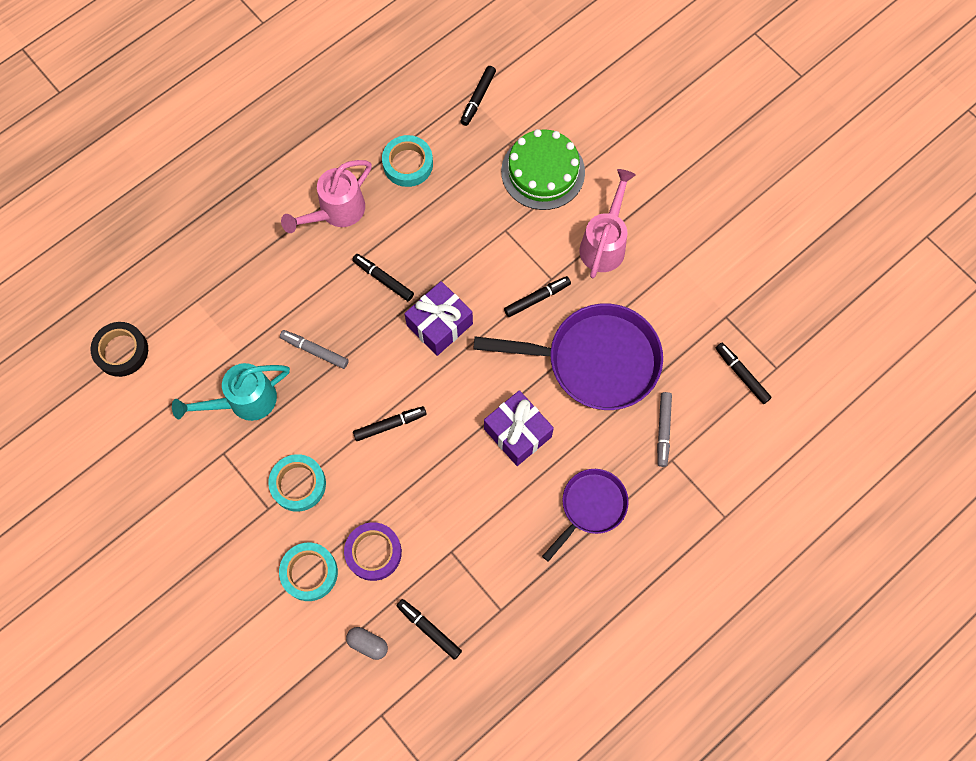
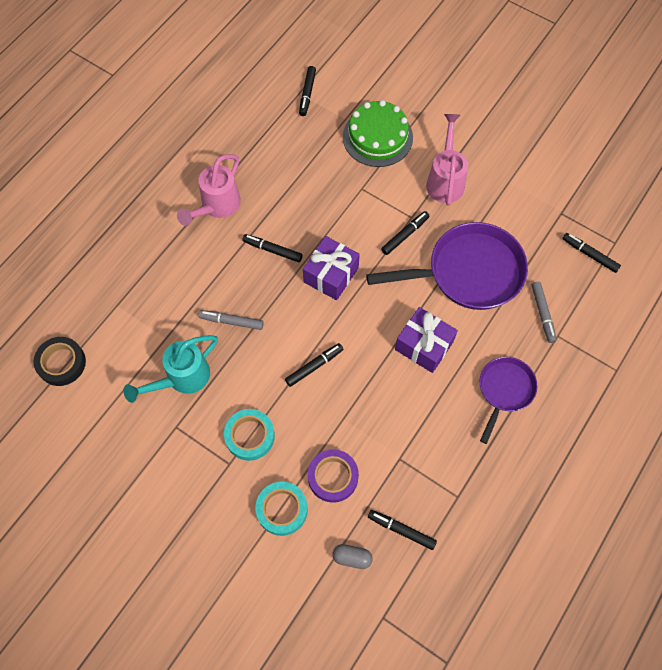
camera: 15 degrees left, 5 degrees down
(408, 164) = (265, 156): turquoise tape -> none

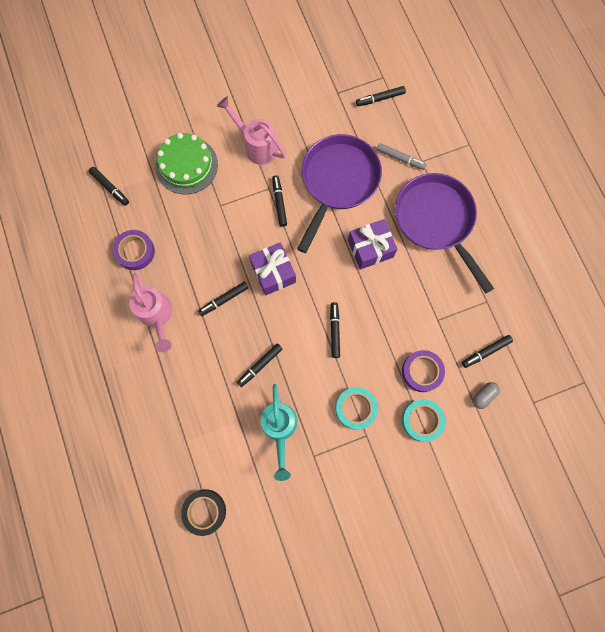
camera: 55 degrees left, 10 degrees up
(231, 321) = (260, 365): grey marker -> black marker
(263, 151) = (135, 251): none -> purple tape
(504, 390) = (436, 221): purple pan -> purple pan, size x1.77

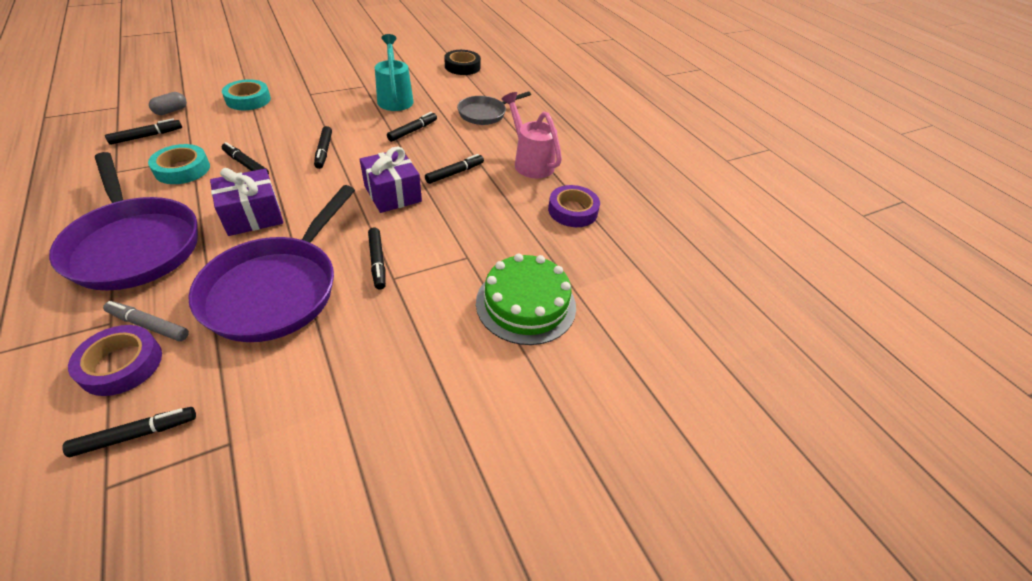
camera: 170 degrees right, 30 degrees down
(110, 188) = (632, 273): black marker -> black marker (246, 164)
(189, 400) = (485, 114): none -> grey pan
(256, 145) = (410, 336): pink watering can -> none
(356, 408) = (315, 107): turquoise tape -> turquoise tape (182, 169)
(422, 371) = (232, 125): purple tape -> purple tape (121, 364)

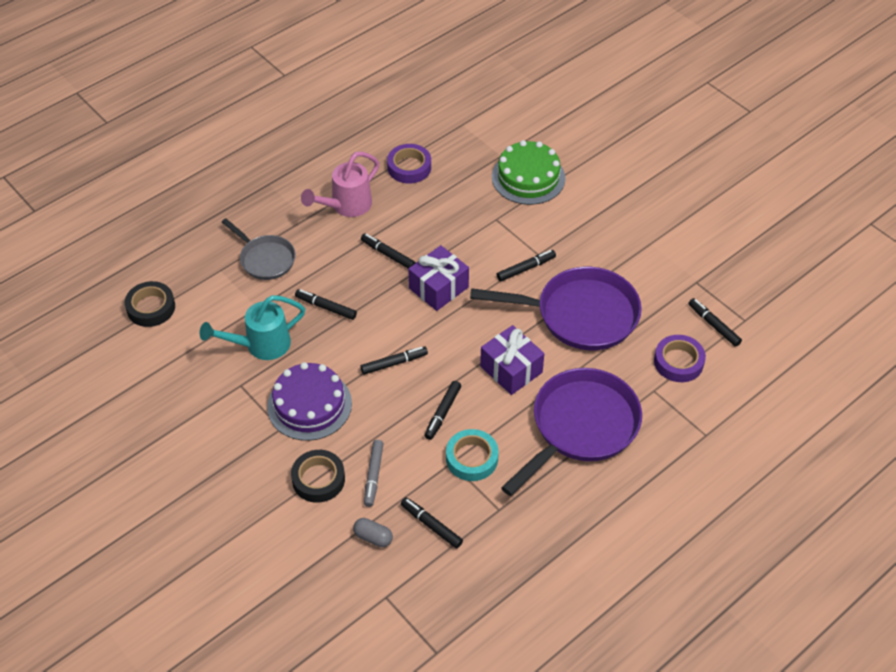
camera: 100 degrees left, 5 degrees up
(149, 325) = (644, 367): grey marker -> grey marker (373, 476)
(248, 100) = (318, 479): turquoise tape -> black tape
(319, 107) = (309, 405): none -> purple cake

